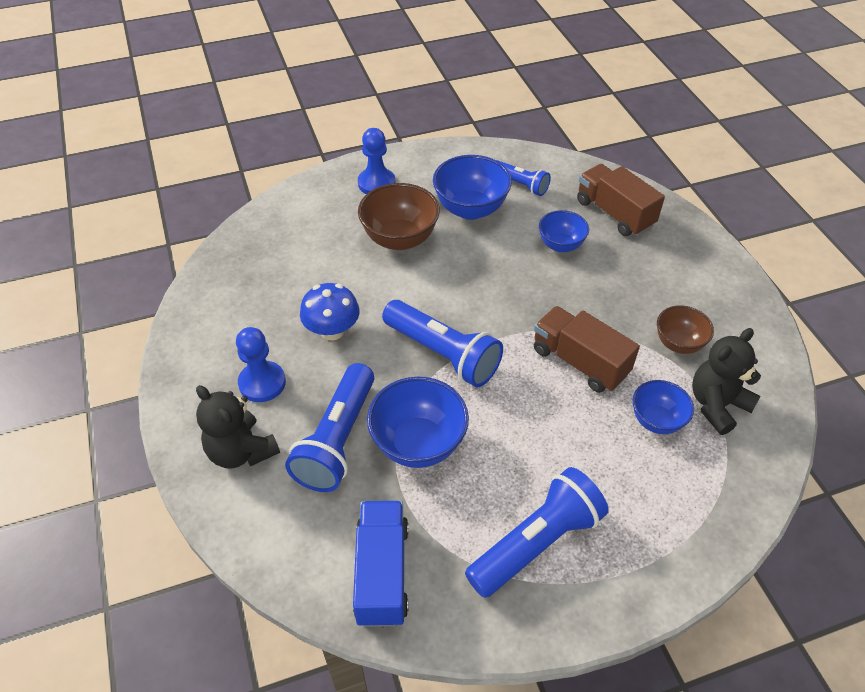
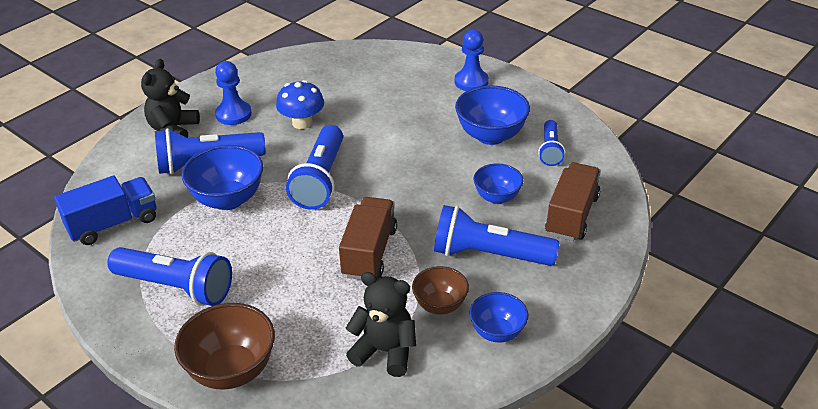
camera: 60 degrees right, 10 degrees down
(400, 239) = (421, 115): brown bowl -> brown bowl (231, 370)
(632, 284) = (489, 255): none -> blue flashlight
(656, 420) = (338, 317): blue bowl -> blue bowl (497, 332)

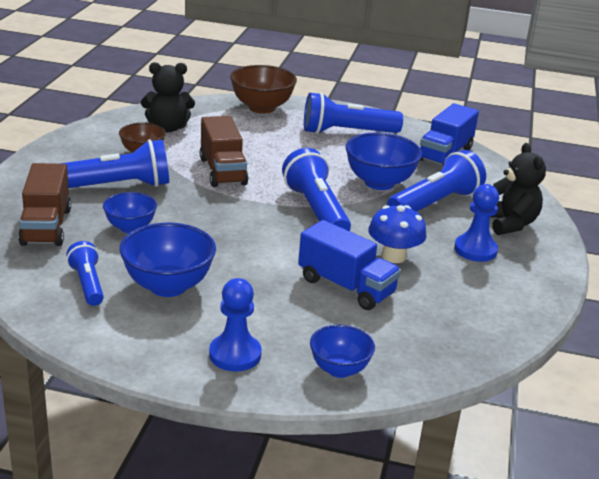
camera: 150 degrees right, 10 degrees down
(362, 108) = (346, 286): none -> blue truck
(497, 332) = (90, 147): blue bowl -> blue bowl (339, 369)

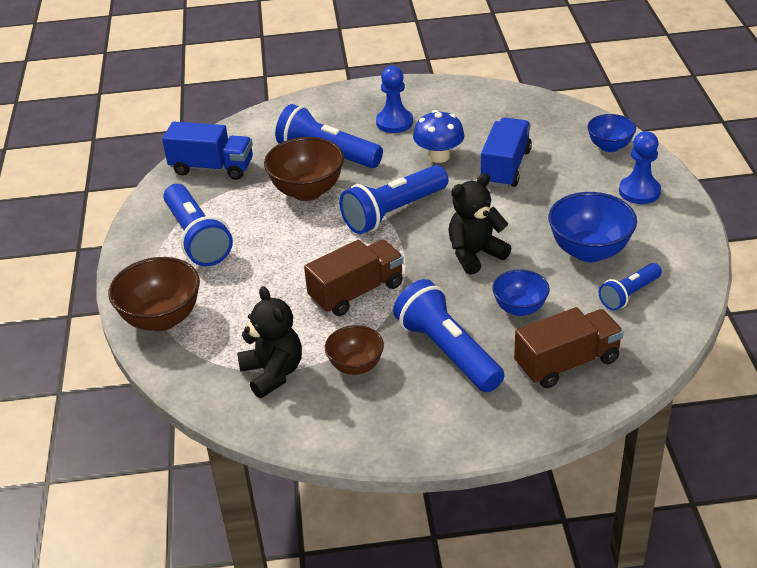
camera: 105 degrees left, 10 degrees up
(379, 183) = (307, 191): blue bowl -> brown bowl
(510, 224) = (335, 114): black teddy bear -> black teddy bear (475, 254)

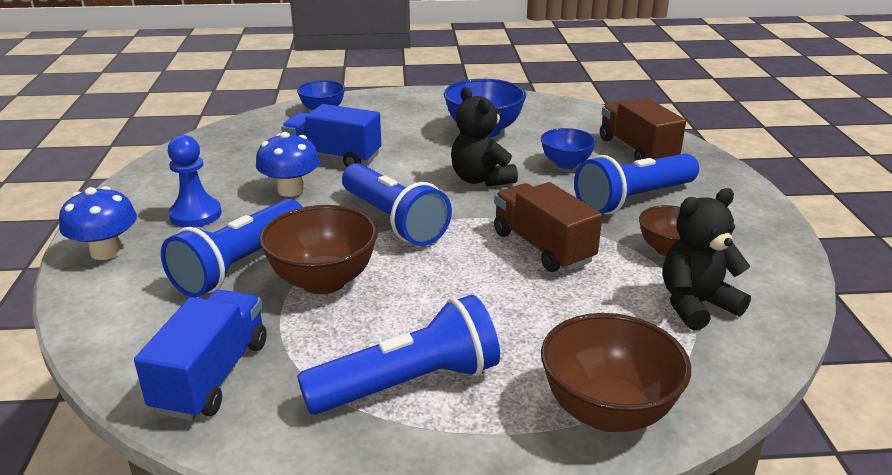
camera: 90 degrees left, 10 degrees down
(342, 100) = (106, 251): none -> blue mushroom
(629, 294) = (545, 121): blue flashlight -> none
(639, 191) = (400, 106): blue pawn -> none

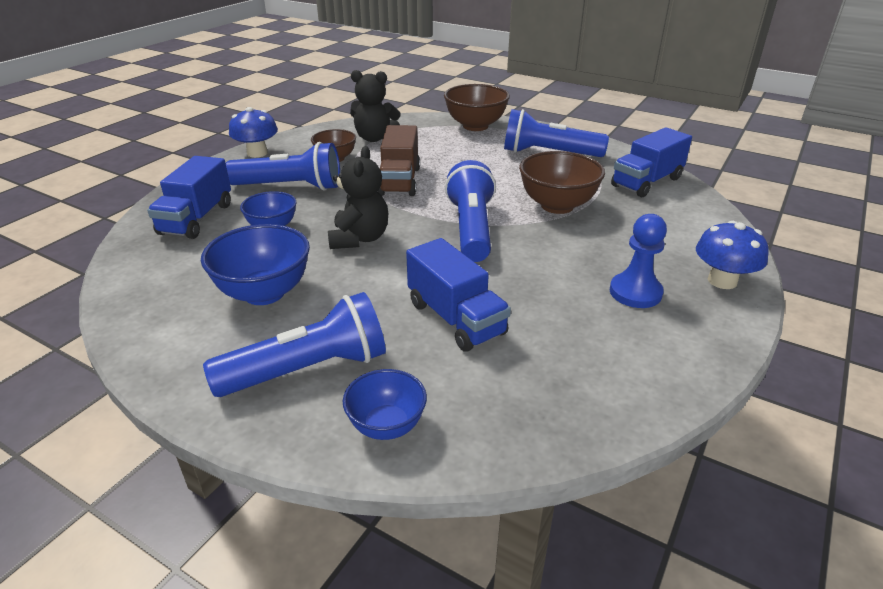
camera: 145 degrees left, 5 degrees up
(240, 265) = (610, 233): blue flashlight -> blue flashlight (308, 369)
(291, 190) = (531, 289): blue mushroom -> blue mushroom (257, 153)
(637, 150) = (197, 219): brown truck -> blue truck

